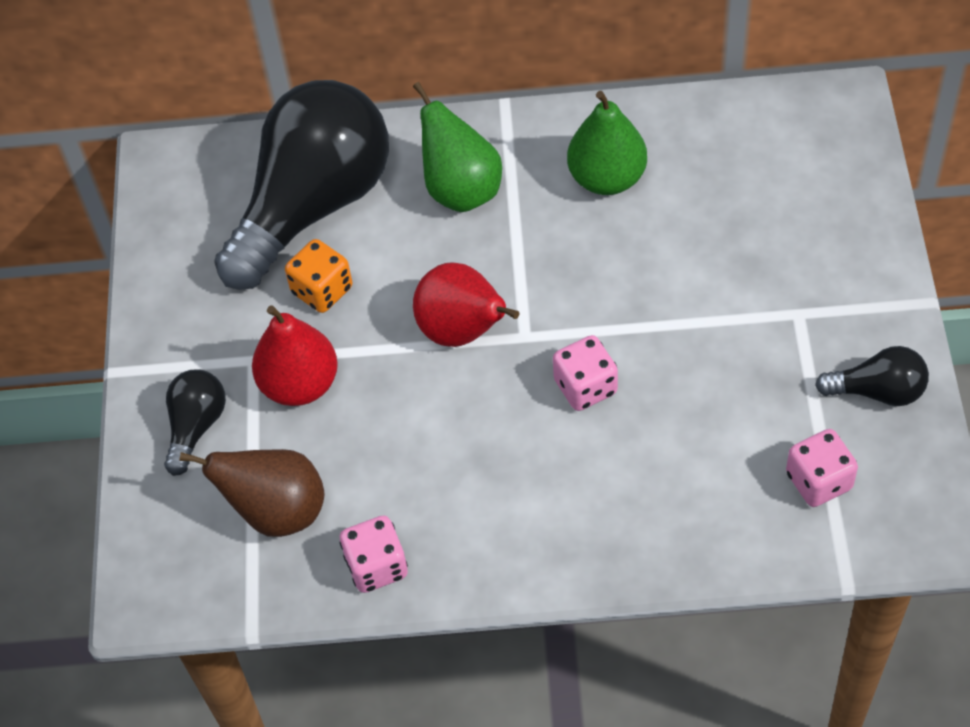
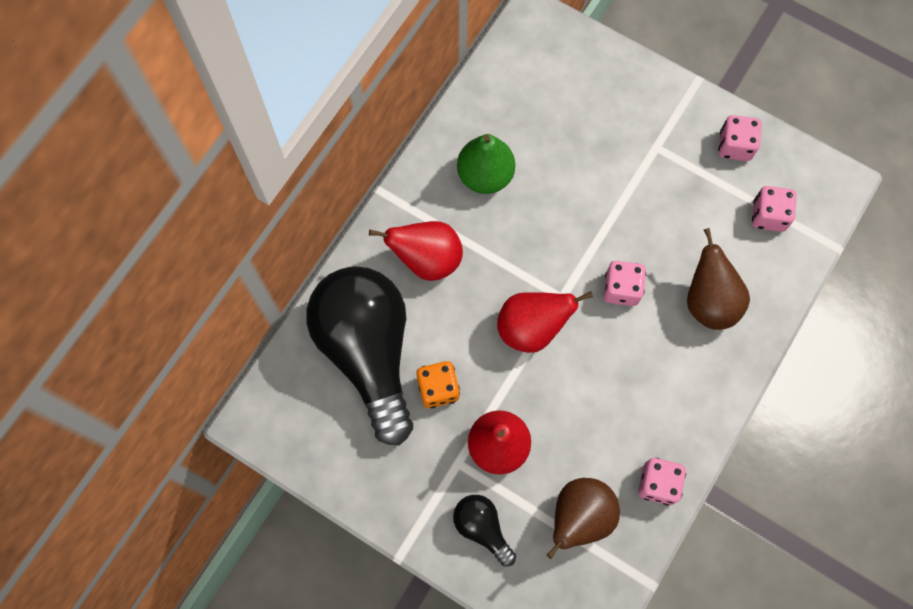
camera: 60 degrees left, 15 degrees up
(461, 189) = (427, 260): green pear -> red pear
(648, 484) = (709, 301): none -> brown pear
(877, 391) = (735, 146): black light bulb -> pink dice

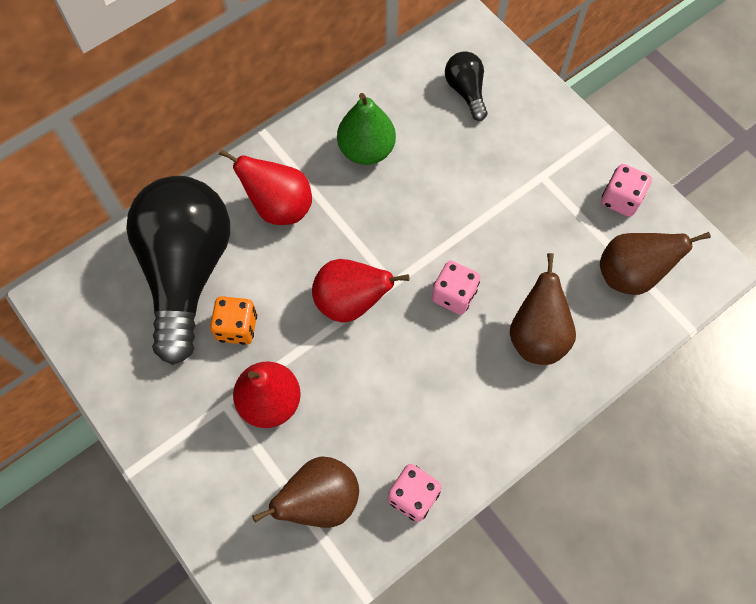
camera: 20 degrees right, 5 degrees down
(482, 528) = (220, 475): black light bulb -> black light bulb (466, 91)
(768, 215) = (630, 275): pink dice -> brown pear

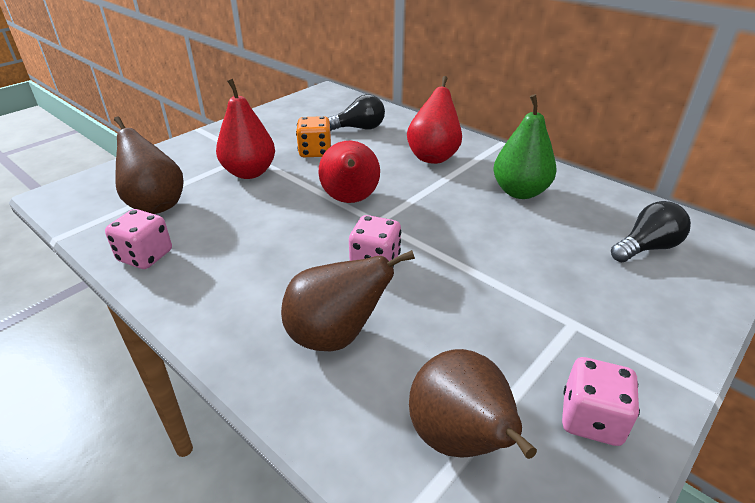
camera: 80 degrees right, 30 degrees down
(187, 271) = (359, 128): black light bulb -> black light bulb, size x0.44

